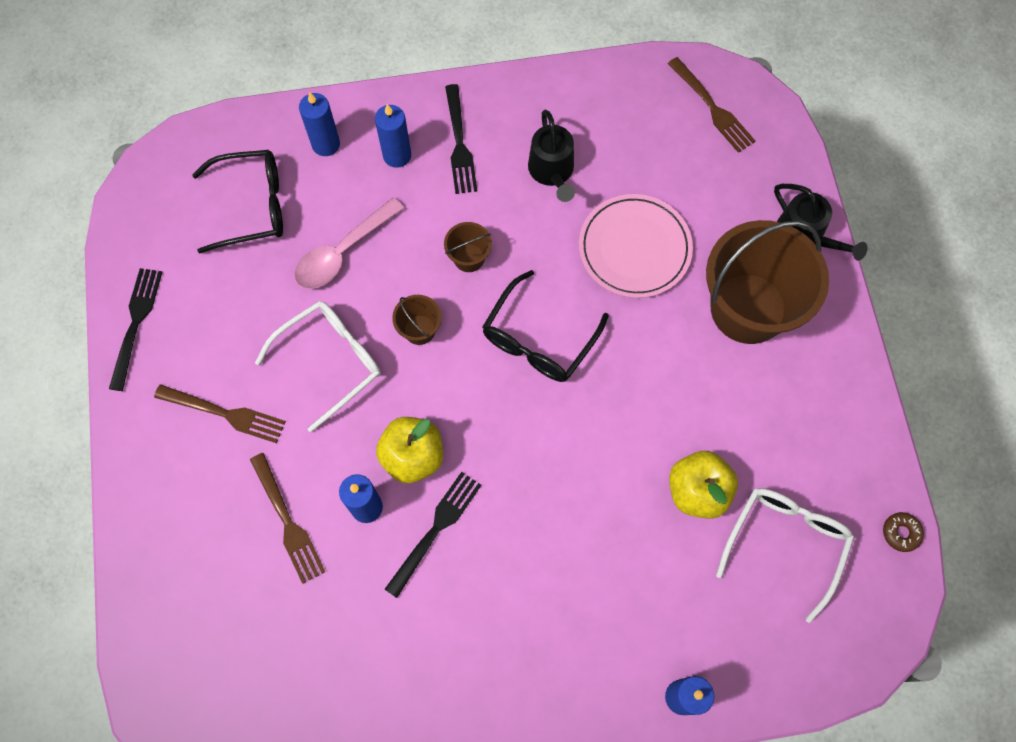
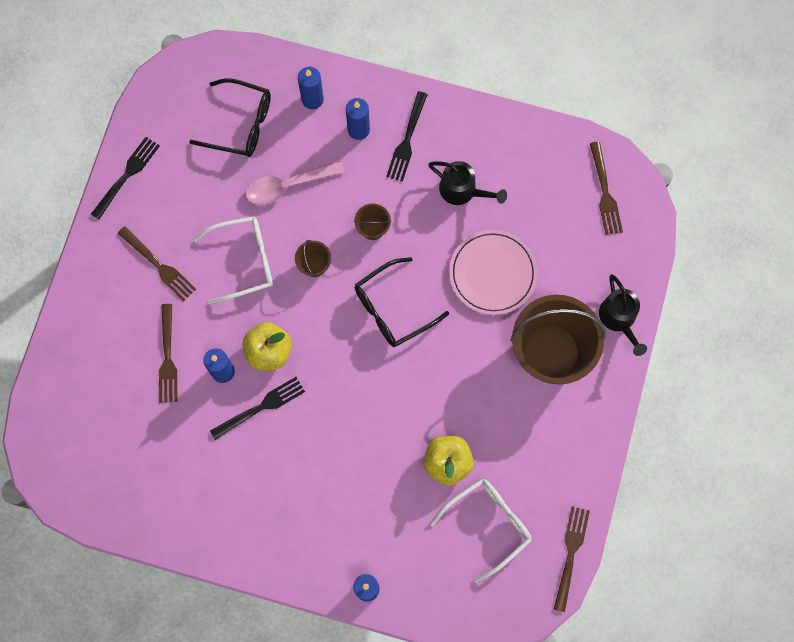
camera: 25 degrees right, 5 degrees up
(552, 172) = (463, 191): black watering can -> black watering can turned 75 degrees counterclockwise
(901, 533) = (570, 554): brown donut -> brown fork

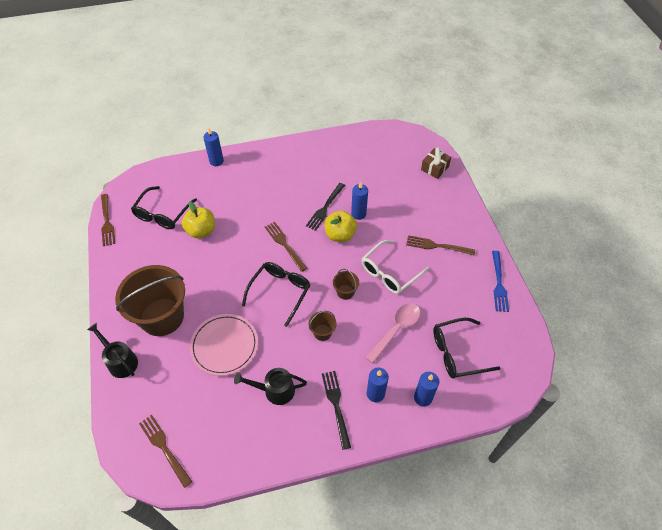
camera: 150 degrees right, 20 degrees down
(63, 391) = (435, 168): none -> brown gift
(127, 175) = (499, 283): black fork -> blue fork
(167, 357) = (394, 206): brown fork -> brown fork (284, 245)
(488, 524) = (162, 214): white glasses -> black glasses

